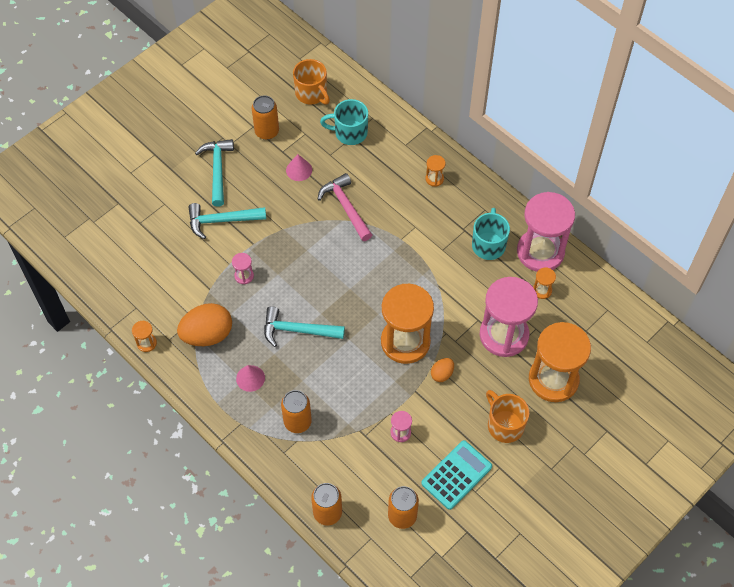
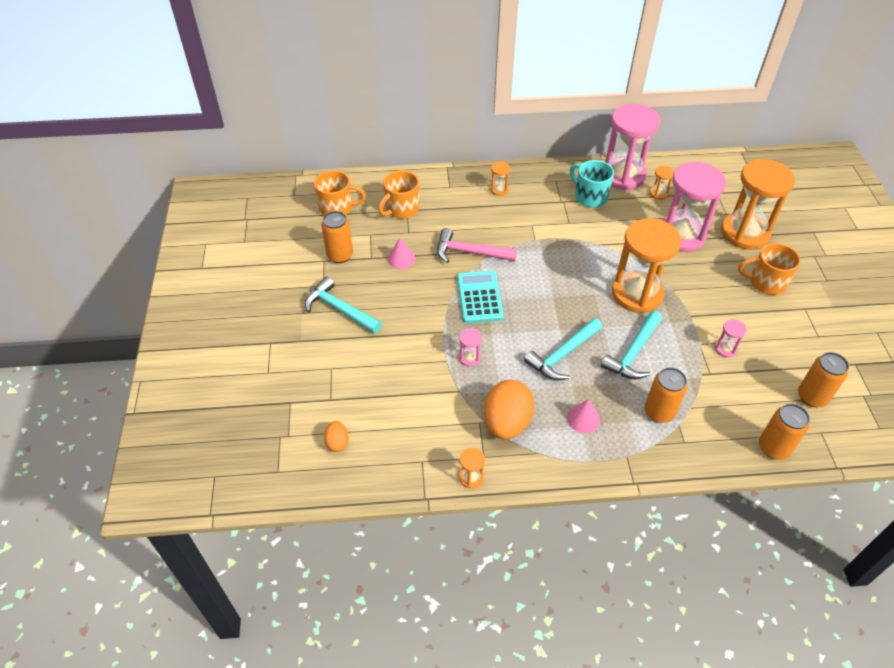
camera: 50 degrees left, 10 degrees down
(222, 221) = (395, 338): turquoise hammer -> turquoise hammer (633, 353)
(349, 133) = (401, 209): turquoise mug -> orange mug
(442, 374) = (687, 290): orange egg -> orange egg (337, 442)
(456, 475) = (794, 338): turquoise calculator -> turquoise calculator (479, 297)

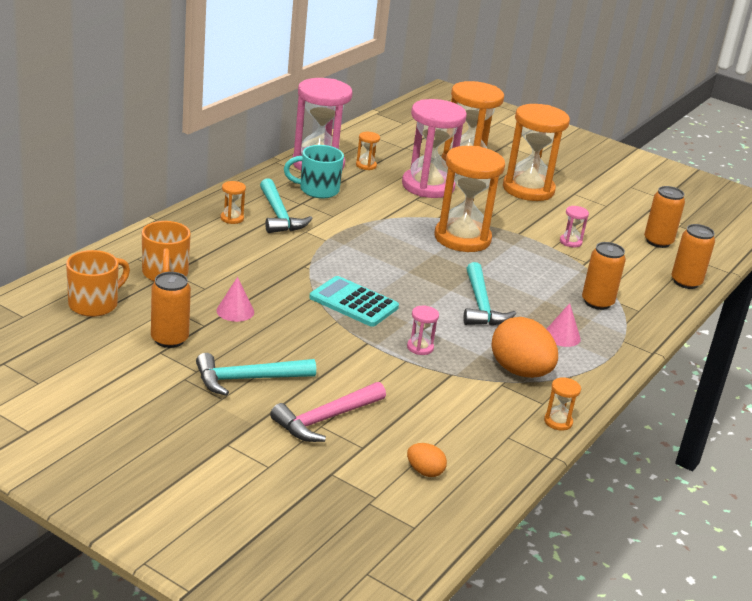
camera: 55 degrees left, 20 degrees down
(470, 252) = (289, 276): pink hammer -> pink hammer (325, 419)
(633, 353) = (523, 276): turquoise hammer -> turquoise hammer (279, 215)
(766, 282) = (528, 189): orange mug -> orange hourglass

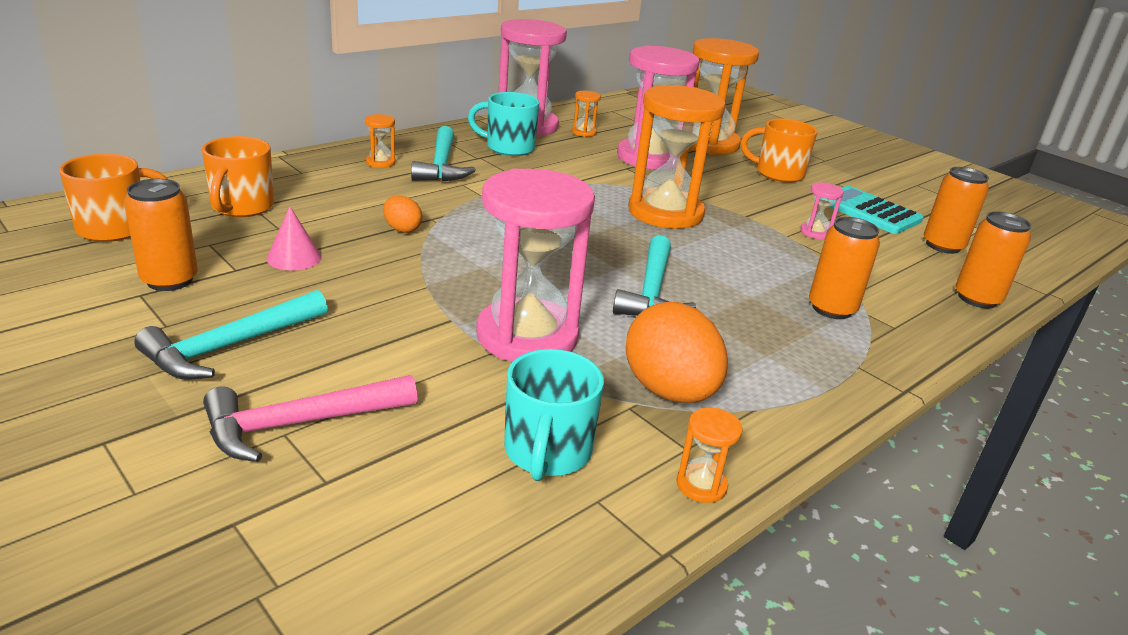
camera: 15 degrees right, 0 degrees up
(248, 379) = (230, 347): turquoise hammer -> turquoise hammer turned 45 degrees counterclockwise
(353, 302) = (468, 267): turquoise calculator -> turquoise calculator (869, 211)
(420, 347) = (527, 336): pink hourglass -> pink hourglass, size x2.49
(424, 471) = (405, 546): orange egg -> orange egg (402, 229)
(469, 416) = (547, 452): none -> turquoise mug
(528, 189) = (778, 173): orange hourglass -> orange mug
(562, 336) = (760, 348): pink cone -> none

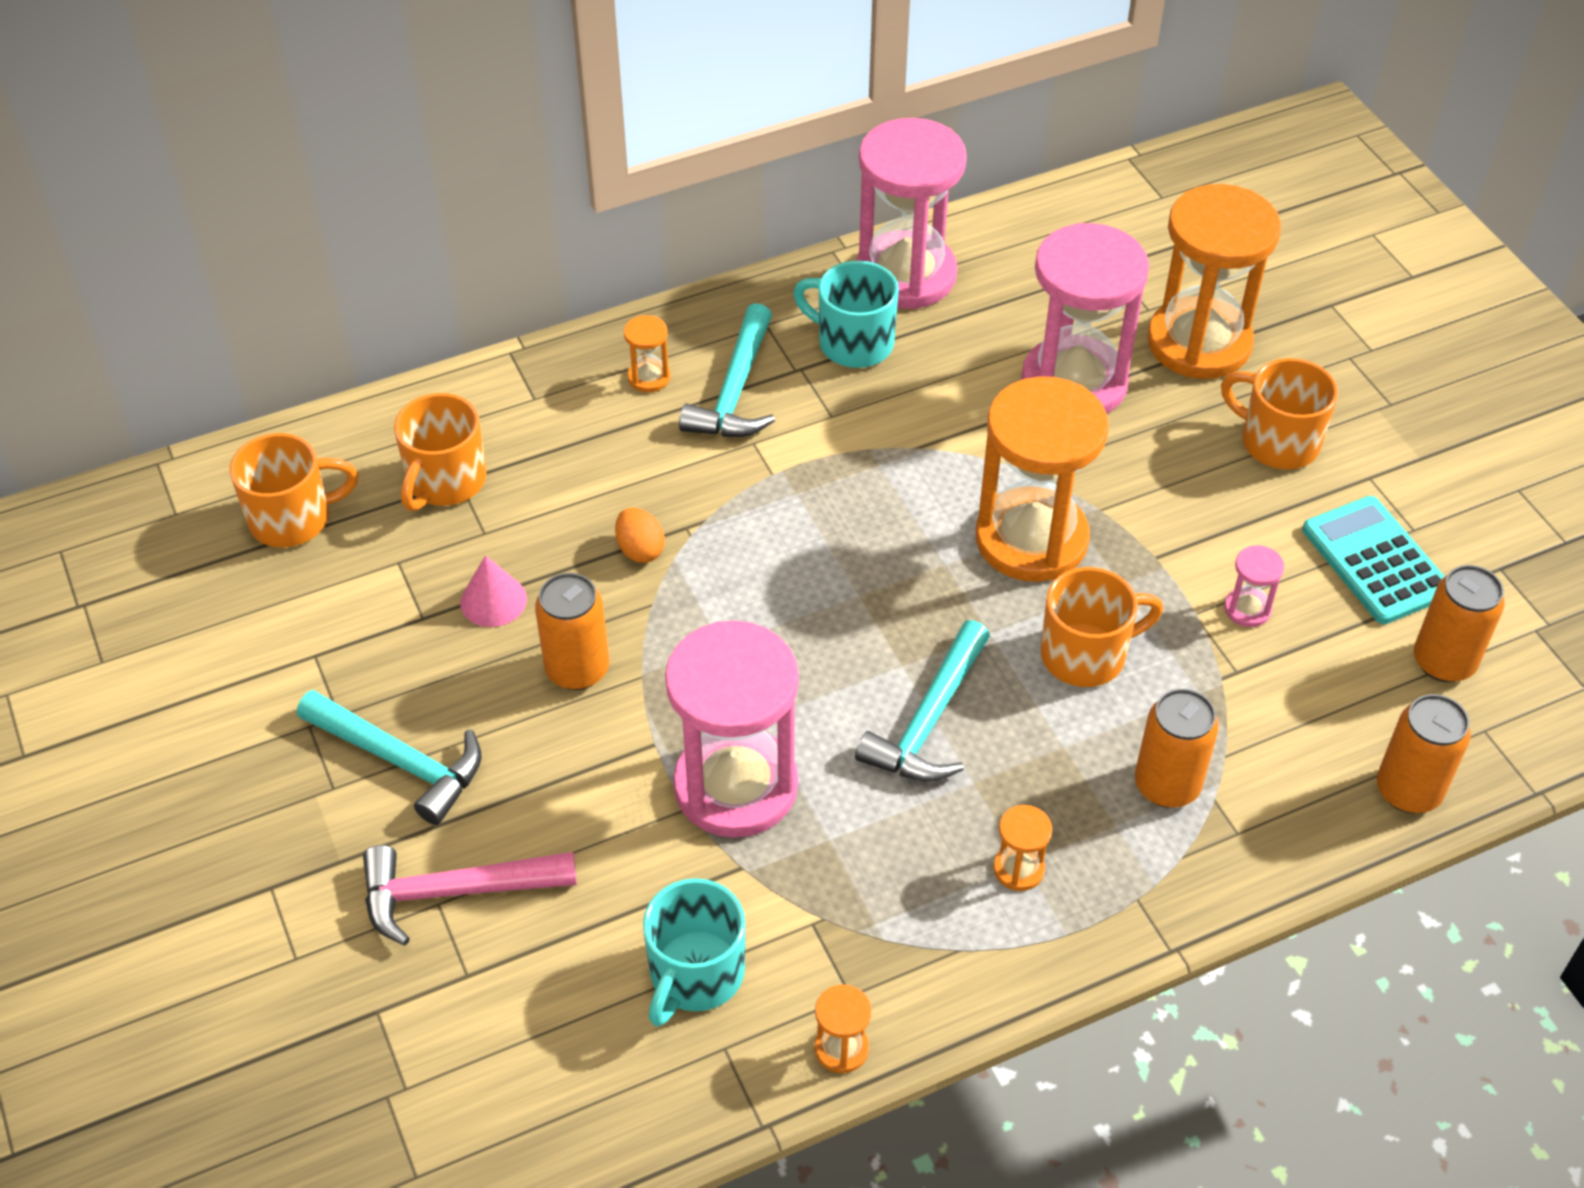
camera: 20 degrees right, 20 degrees up
(169, 280) = (347, 632): orange can -> orange can (577, 669)
(230, 347) = (400, 761): turquoise hammer -> turquoise hammer turned 120 degrees counterclockwise
(584, 132) = (994, 299): orange hourglass -> orange hourglass (1018, 869)
(669, 391) = (870, 905): orange egg -> none
(734, 256) = (1086, 655): none -> orange mug

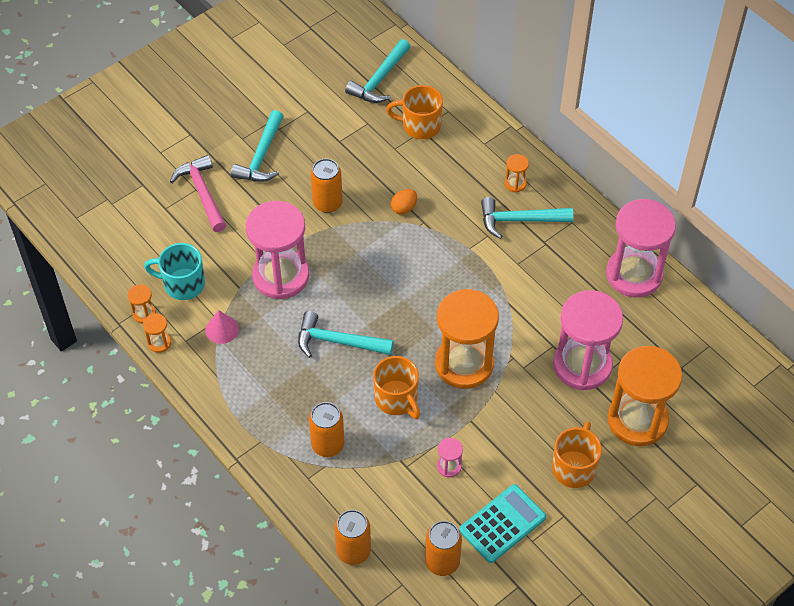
camera: 75 degrees right, 5 degrees up
(293, 519) = (379, 80): orange mug -> turquoise hammer
(493, 600) = (356, 163): pink cone -> pink cone (222, 329)
(853, 343) = (573, 262): turquoise mug -> none
(1018, 869) = (264, 392): orange hourglass -> orange hourglass (144, 314)

